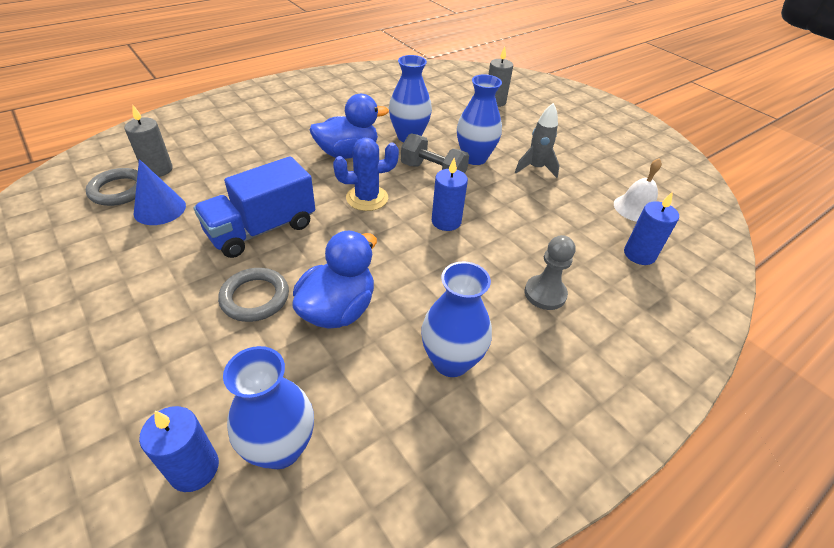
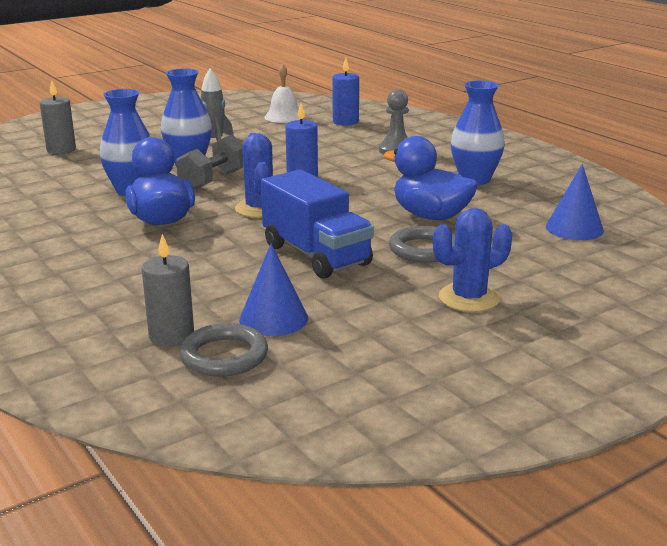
camera: 85 degrees left, 20 degrees down
(140, 321) = (469, 298): none -> blue cactus
(194, 468) = (606, 254): blue candle -> none
(280, 448) = (574, 228): blue vase -> blue cone

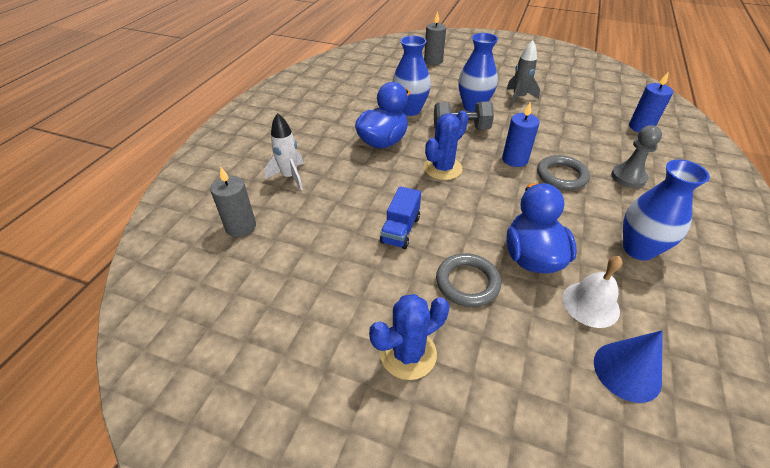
camera: 55 degrees right, 20 degrees up
(129, 285) = (290, 177): none -> white rocket
(224, 356) = (230, 262): grey ring -> grey ring (561, 176)
(273, 318) = (292, 258): blue cone -> none
(284, 117) = (603, 99): white bell -> white bell (590, 304)
(316, 255) = (400, 230): blue truck -> blue truck, size x0.58
(469, 298) = (408, 353): blue cactus -> blue cactus turned 60 degrees counterclockwise

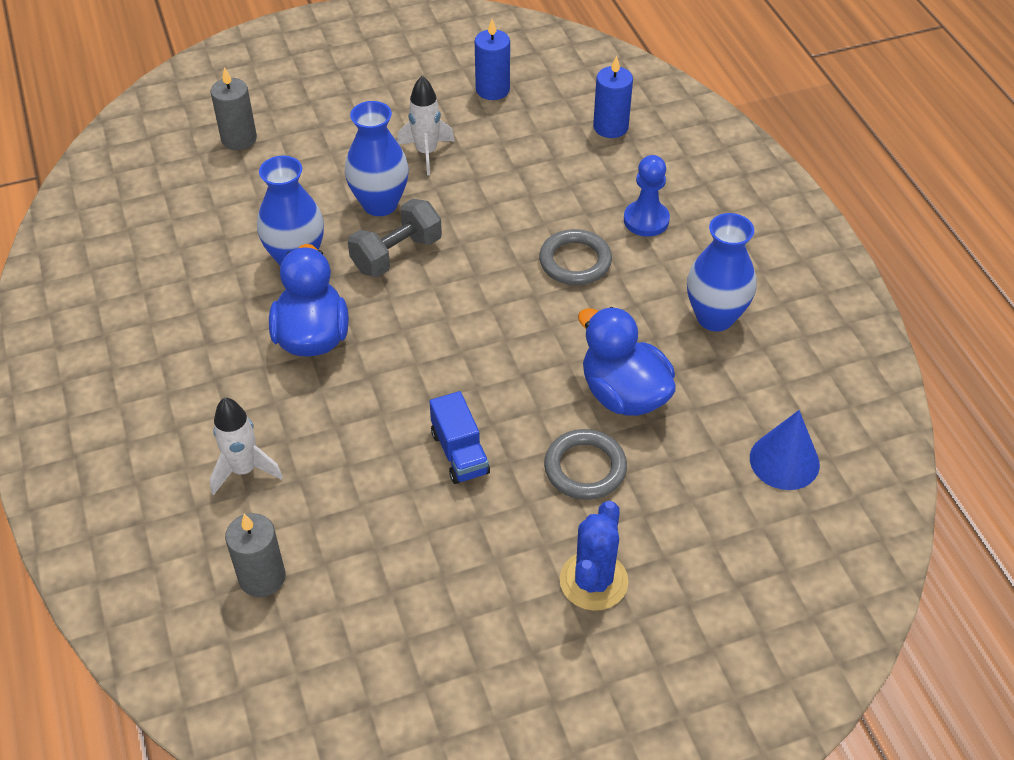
camera: 40 degrees left, 5 degrees up
(442, 168) = (430, 334): blue cactus -> none
(515, 159) = (504, 267): blue candle -> blue candle (492, 90)
(518, 98) = (426, 153): grey rocket -> white rocket
(590, 304) = (713, 413): white bell -> none
(628, 177) = (646, 220): grey pawn -> blue pawn

